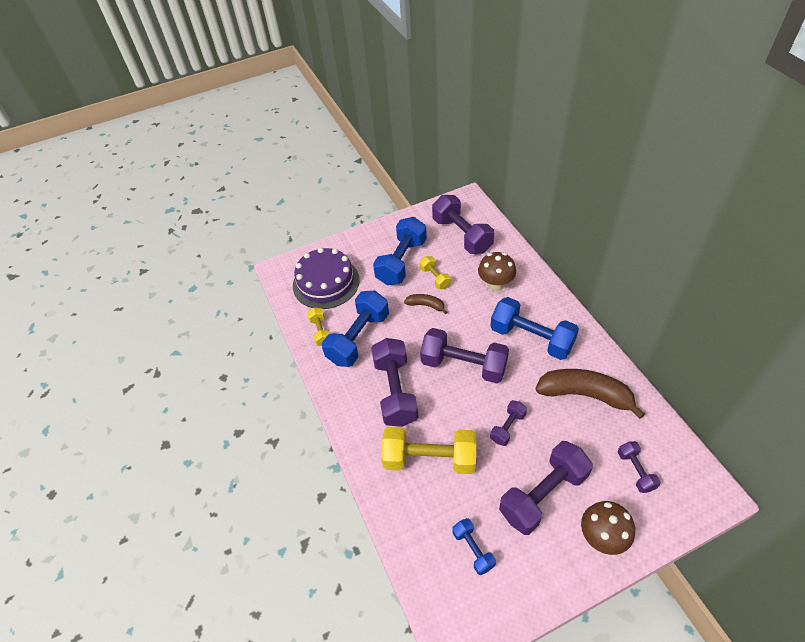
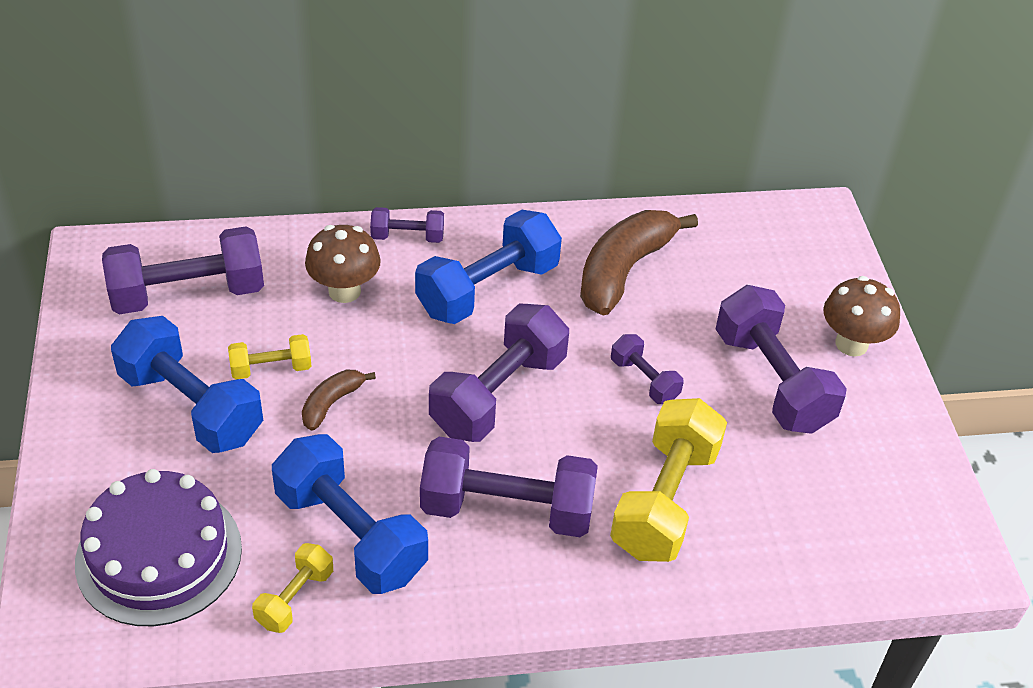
camera: 80 degrees left, 5 degrees down
(320, 332) = (295, 598): yellow dumbbell -> yellow dumbbell turned 60 degrees counterclockwise
(473, 549) = (836, 494): blue dumbbell -> none
(635, 471) = (765, 271): purple dumbbell -> purple dumbbell (407, 237)

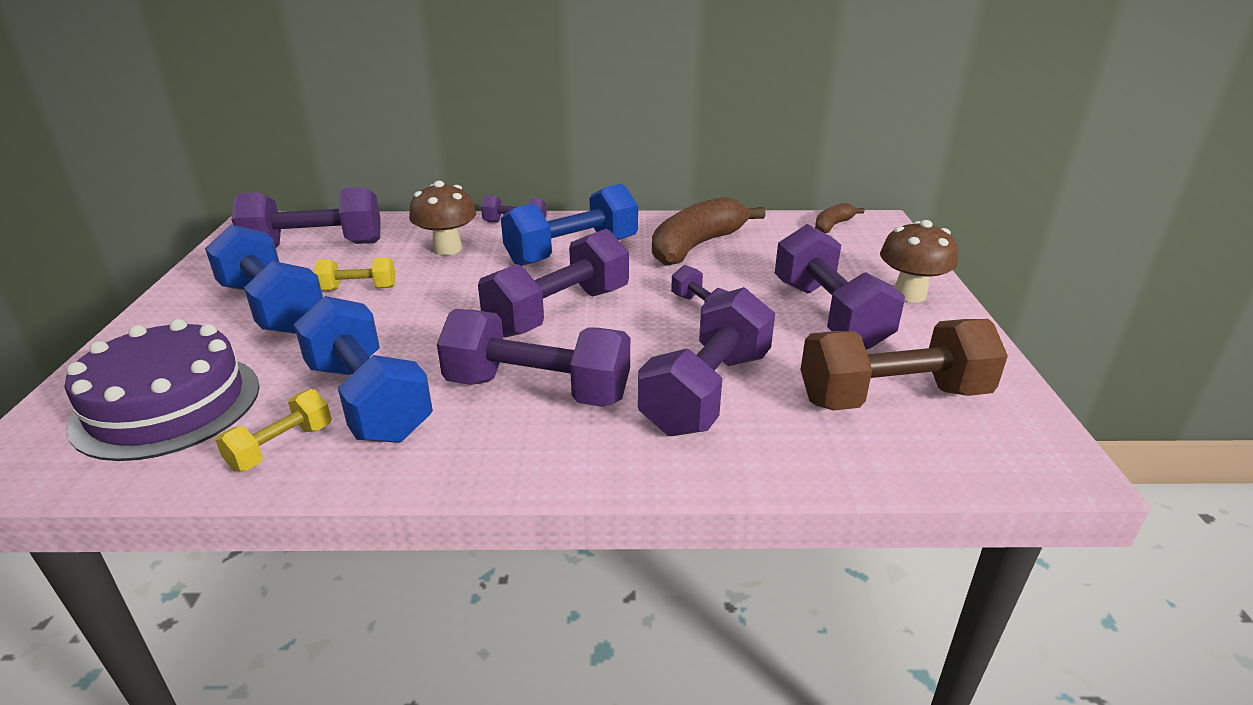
camera: 10 degrees right, 15 degrees down
(332, 403) = (400, 311): brown banana -> brown banana (833, 225)
(665, 500) = (707, 392): yellow dumbbell -> purple dumbbell
(832, 495) = (893, 397): none -> brown dumbbell

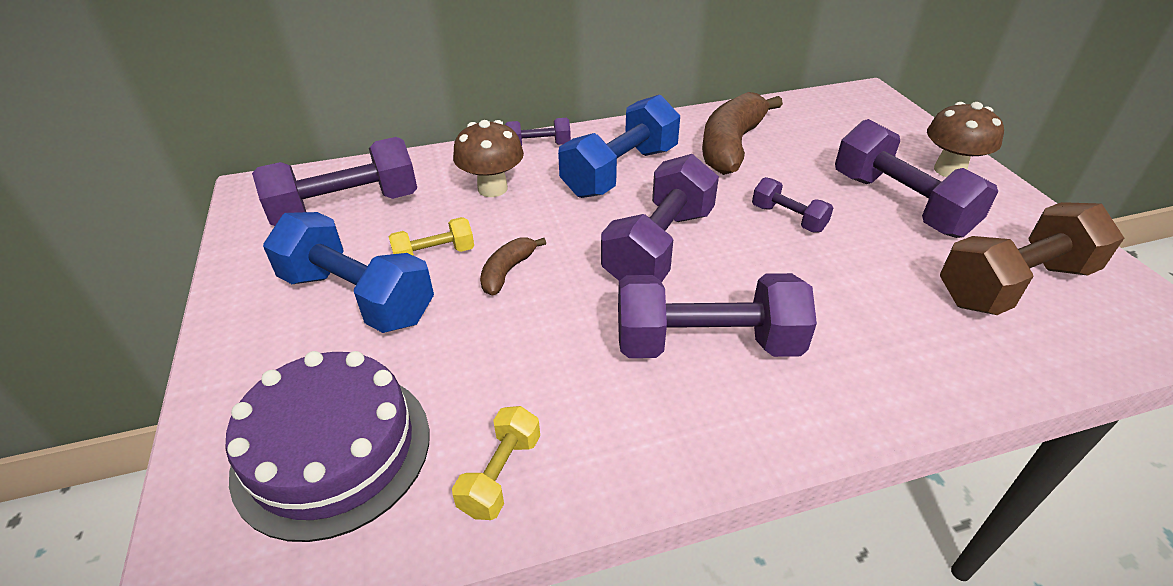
camera: 15 degrees left, 10 degrees up
(368, 400) = (549, 394): blue dumbbell -> none
(707, 392) = (860, 313): purple dumbbell -> none
(833, 225) = (833, 103): brown banana -> brown banana (507, 271)

